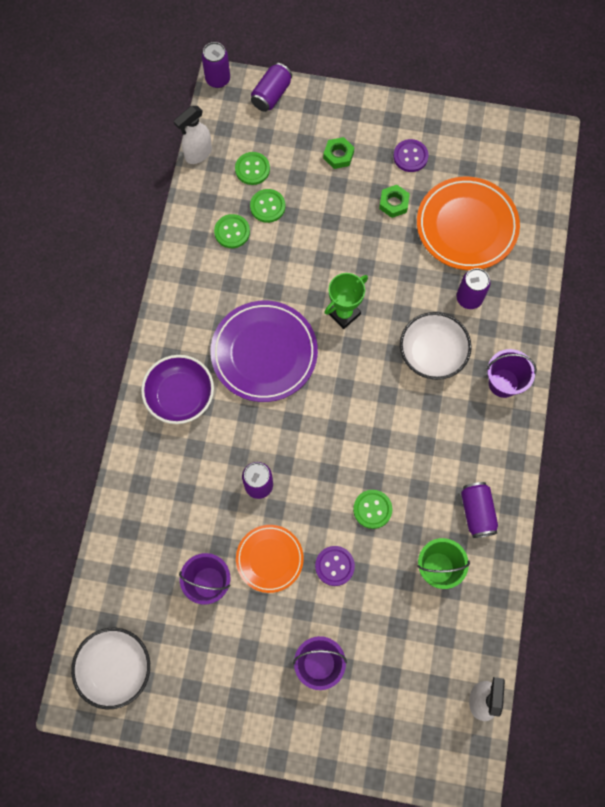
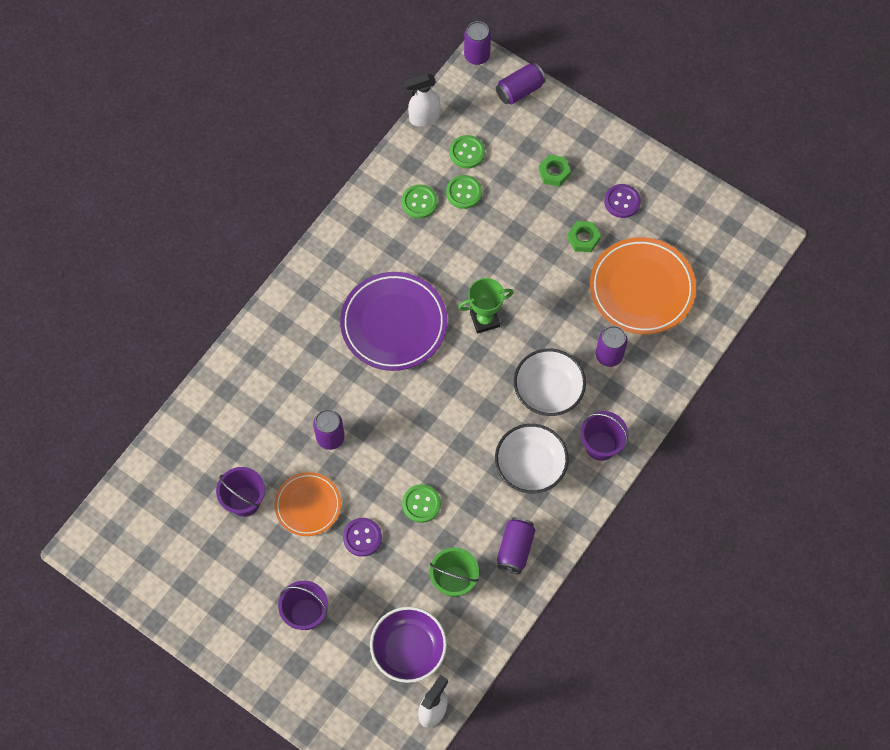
camera: 25 degrees right, 5 degrees down
(115, 668) = (130, 536): white bowl -> white bowl (530, 466)
(180, 396) = (300, 329): purple bowl -> purple bowl (408, 649)

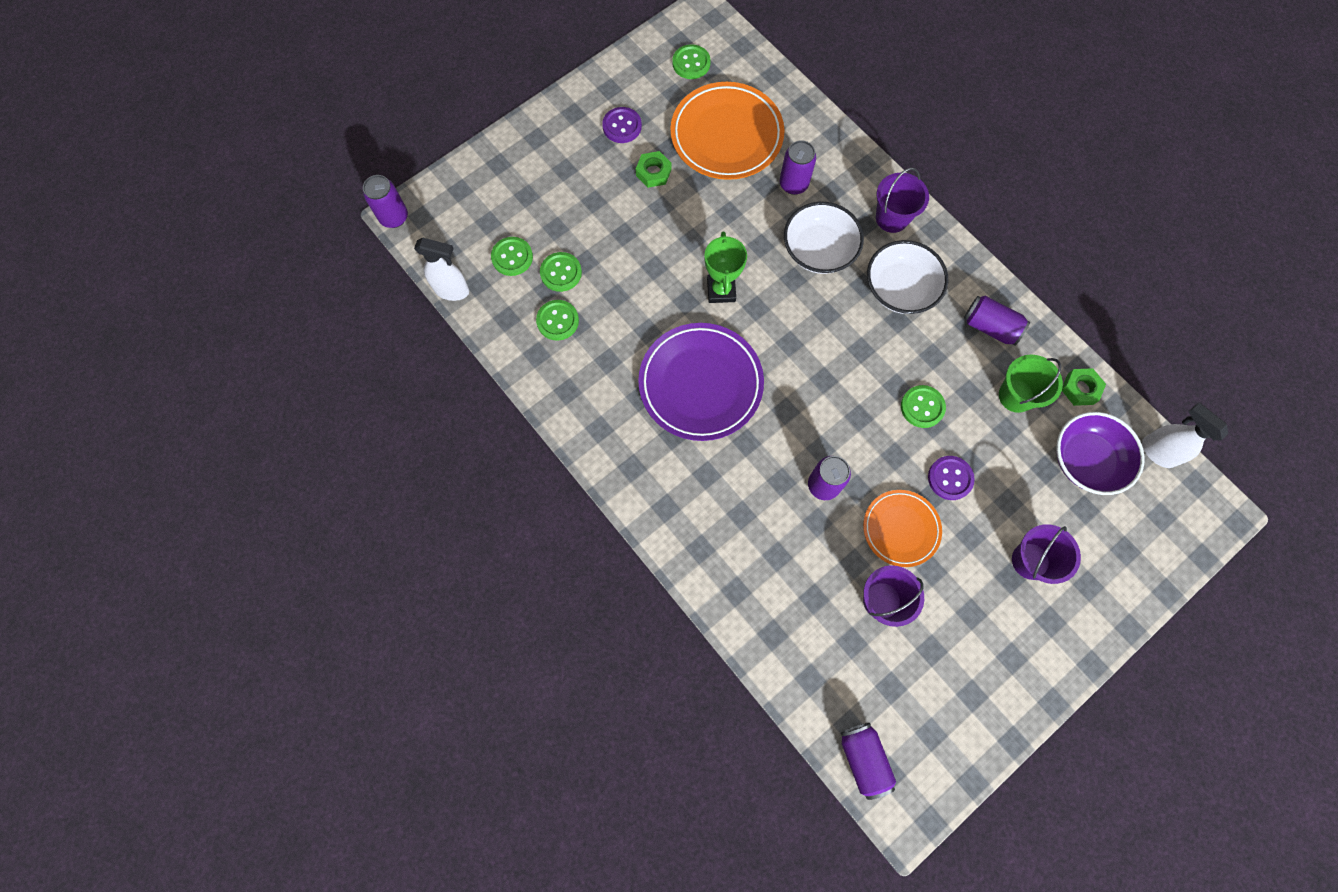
camera: 75 degrees left, 5 degrees up
(424, 118) = (452, 290): white spray bottle -> white spray bottle turned 75 degrees counterclockwise
(520, 90) = (454, 186): purple can -> purple can (863, 759)
(554, 172) = (566, 179): green nut -> green nut (1080, 389)
(709, 241) = (691, 63): none -> green button

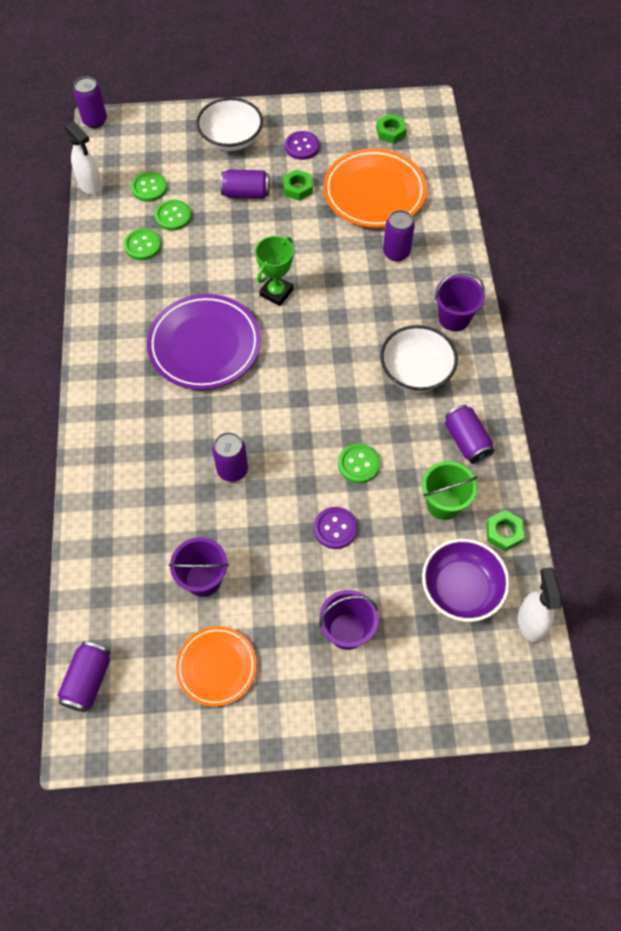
camera: 35 degrees right, 10 degrees down
(610, 207) = (246, 193): none -> purple can
(691, 63) = (390, 132): green button -> green nut
(819, 250) = (375, 308): white bowl -> white bowl (231, 138)
(900, 529) = (263, 539): orange plate -> orange plate (216, 667)

